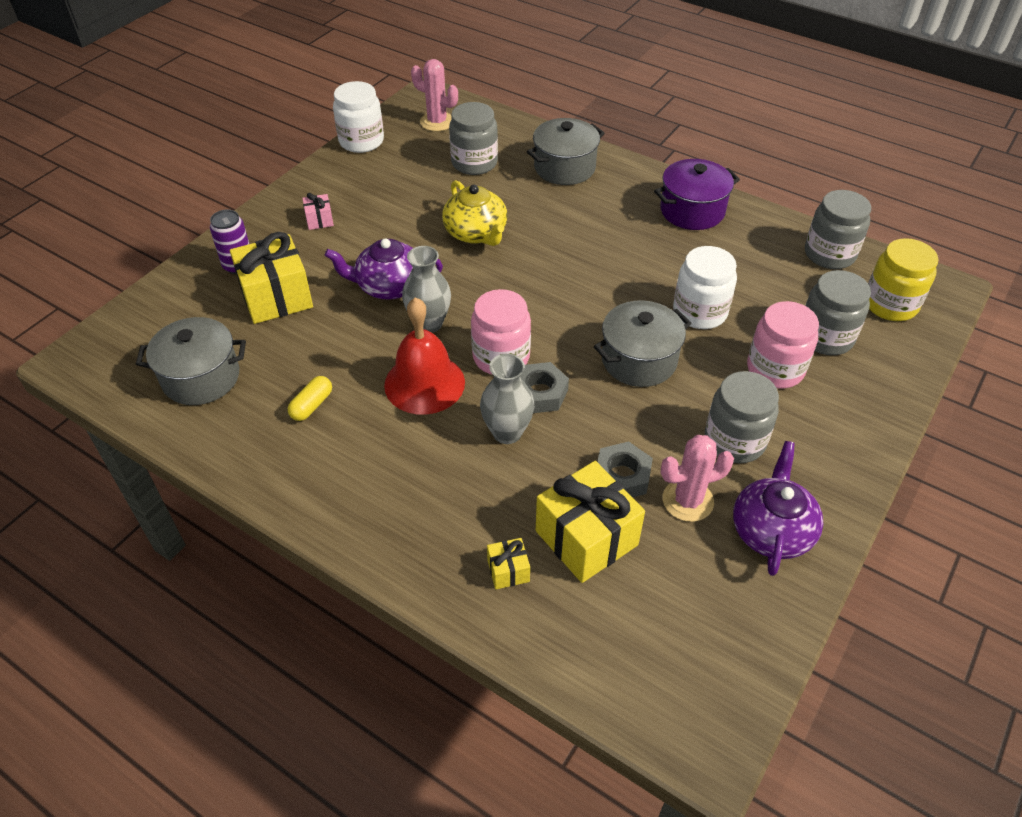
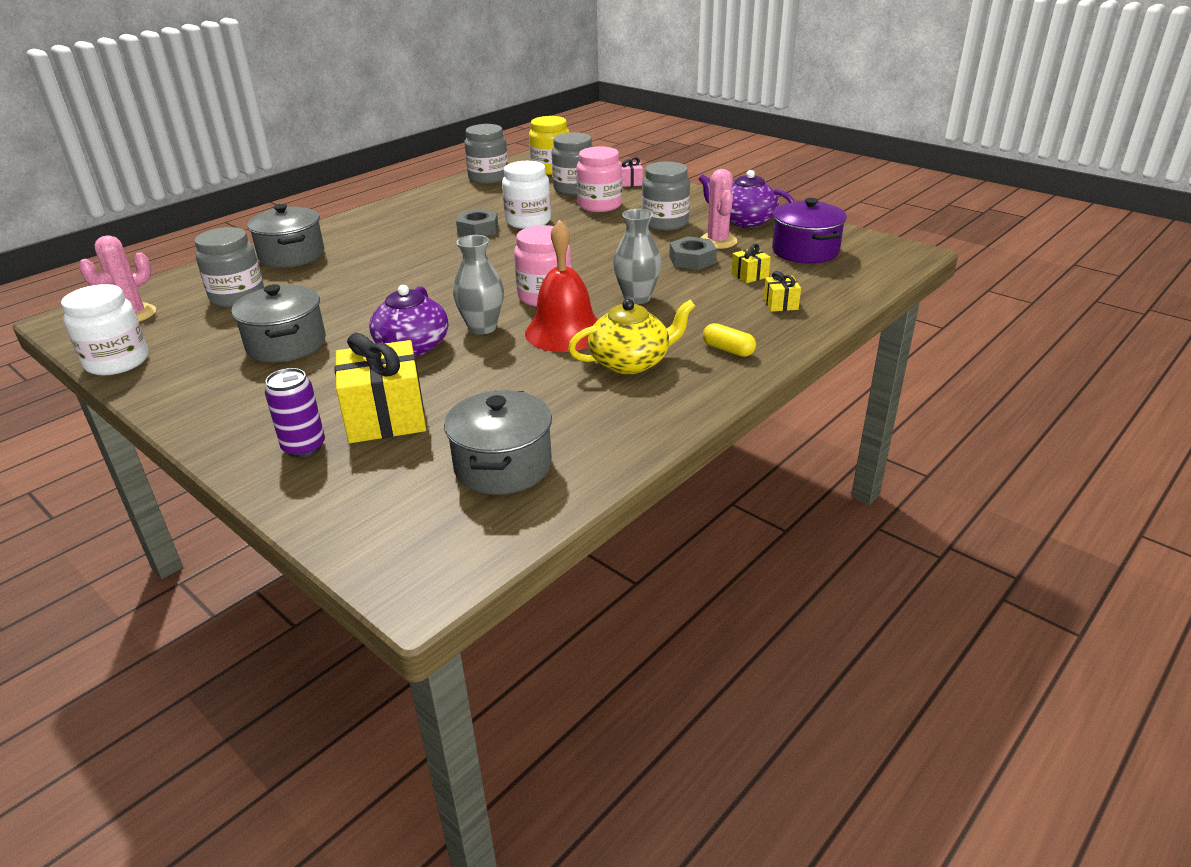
camera: 80 degrees left, 15 degrees down
(311, 405) = (574, 391): yellow capsule -> yellow capsule (728, 350)
(319, 220) = (258, 390): pink gift -> pink gift (630, 182)
(476, 233) = (359, 300): yellow teapot -> yellow teapot (630, 362)
(540, 393) = (596, 283): grey nut -> grey nut (478, 230)
(586, 538) = (749, 275): yellow gift -> yellow gift, size x0.46
(639, 360) = (572, 245): grey pot -> grey pot (286, 344)
(692, 211) = (402, 213): purple pot -> purple pot (805, 251)

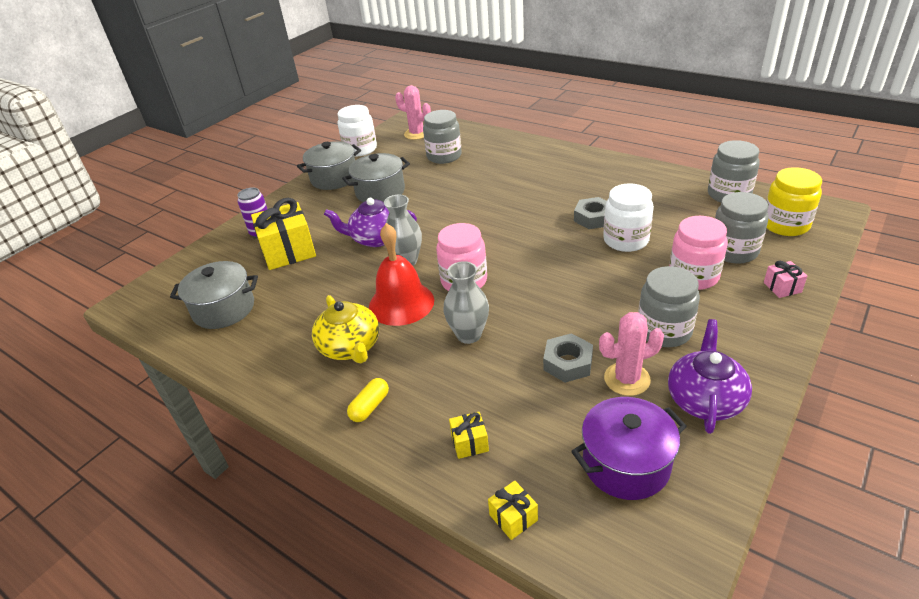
camera: 85 degrees right, 5 degrees up
(292, 256) = (513, 154): grey pot -> grey pot (334, 178)
(749, 275) = (538, 413): yellow gift -> yellow gift (513, 517)

